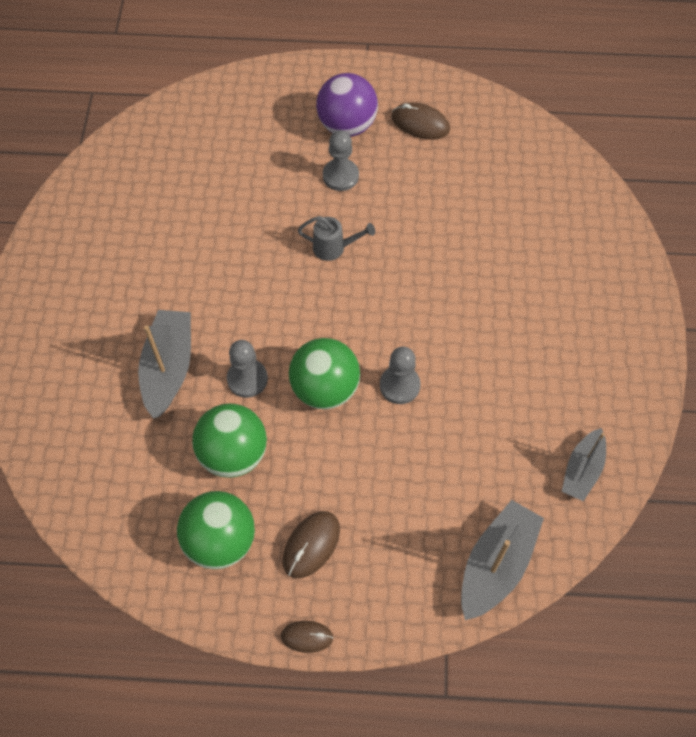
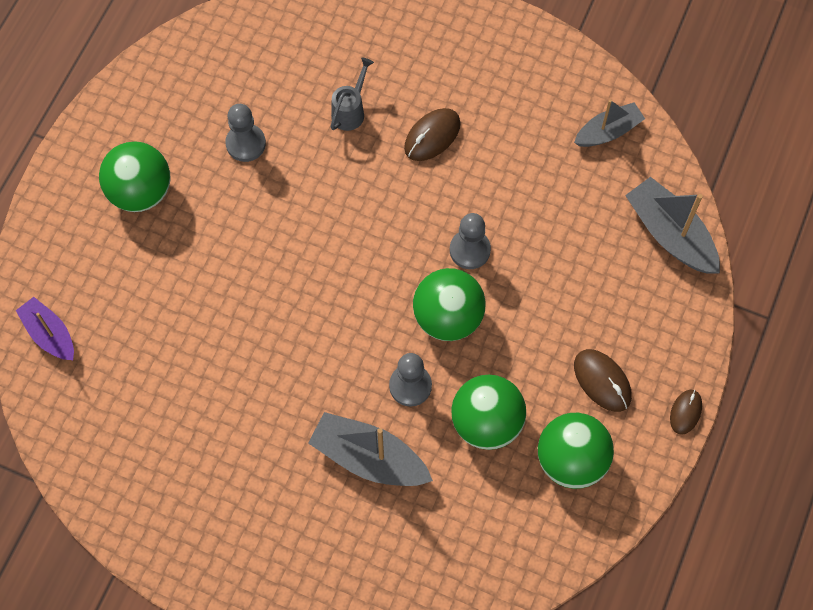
camera: 70 degrees left, 5 degrees up
(201, 111) = (50, 334): none -> purple boat
(333, 248) = (291, 256): grey watering can -> grey watering can (350, 111)
(340, 176) = (204, 220): grey pawn -> grey pawn (245, 144)
(347, 125) = (140, 192): purple ball -> green ball
(420, 124) = (171, 121): brown mouse -> brown mouse (432, 136)
(582, 470) = (608, 132): grey boat -> grey boat turned 75 degrees counterclockwise

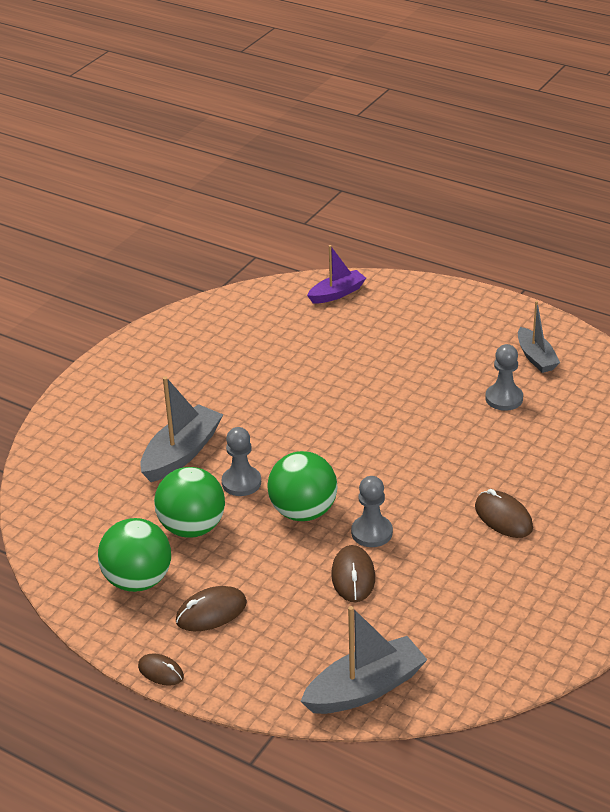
camera: 100 degrees right, 30 degrees down
(140, 192) = (460, 339): green ball -> none
(350, 111) = (535, 464): grey watering can -> none
(533, 260) = (353, 577): none -> brown mouse
(608, 132) = (499, 653): grey boat -> grey boat (536, 357)

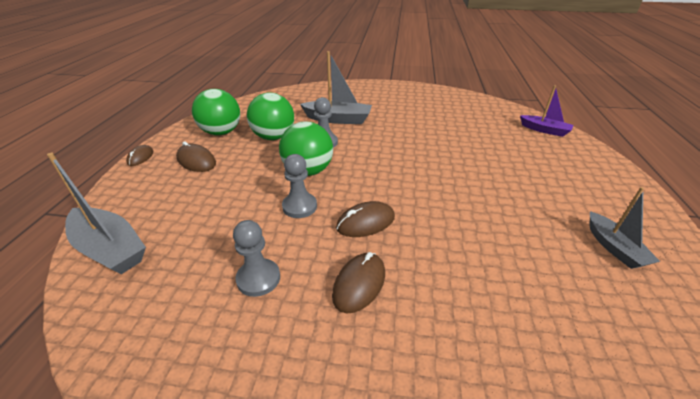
camera: 65 degrees right, 0 degrees up
(353, 577) = (245, 210): brown mouse -> brown mouse (365, 222)
(504, 398) = (529, 240): grey pawn -> grey pawn (258, 278)
(536, 357) = (614, 247): grey boat -> grey boat turned 60 degrees counterclockwise

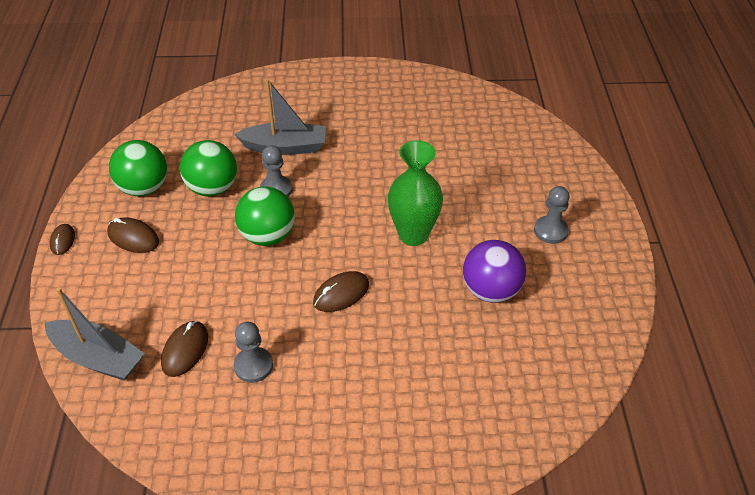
camera: 10 degrees left, 10 degrees up
(299, 206) = (270, 284): grey pawn -> grey pawn (550, 231)
(359, 284) = (344, 357): brown mouse -> brown mouse (185, 350)
(440, 183) = (413, 235): none -> green vase
(523, 238) = (491, 290): none -> purple ball
(544, 130) = (534, 137): purple boat -> none
(614, 247) = (570, 289): grey boat -> none

